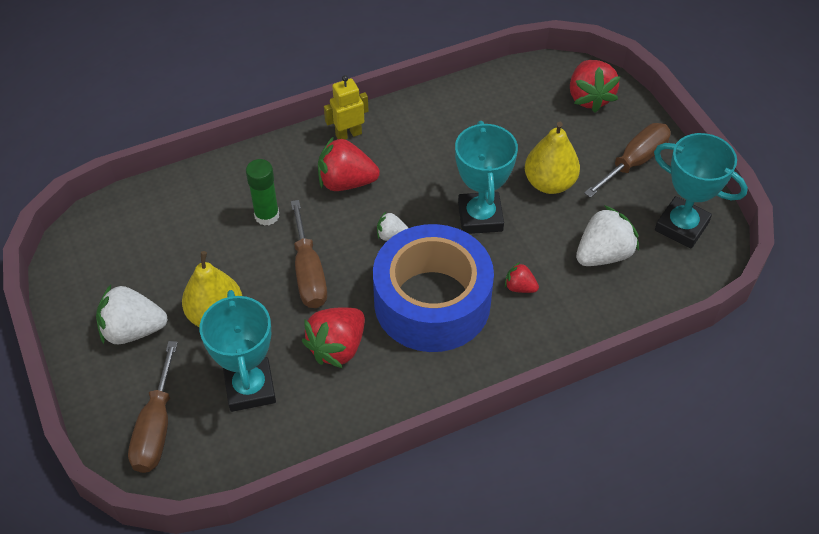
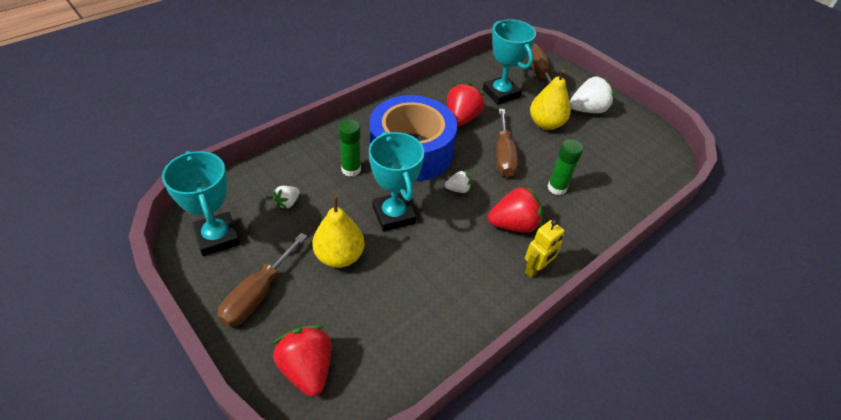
camera: 160 degrees right, 5 degrees down
(308, 273) = (503, 155): brown screwdriver -> brown screwdriver turned 150 degrees counterclockwise
(520, 287) = (351, 169): red strawberry -> green glue stick
(603, 254) = (288, 203): white strawberry -> white strawberry, size x0.52
(681, 226) = (217, 237): turquoise trophy -> turquoise trophy turned 45 degrees clockwise

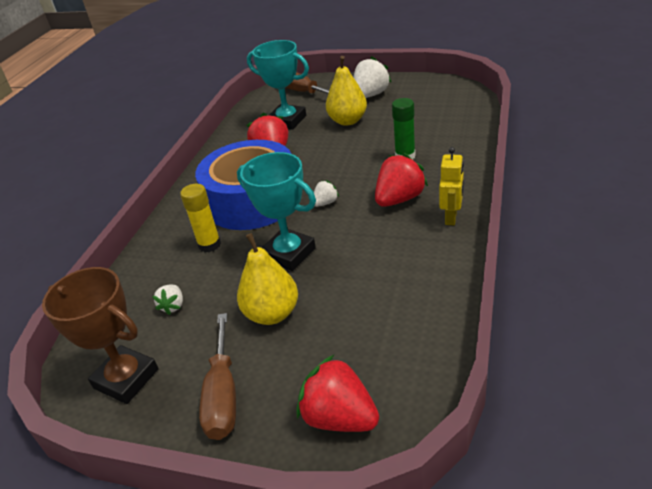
camera: 25 degrees left, 10 degrees down
(217, 237) = (126, 378): turquoise trophy -> brown trophy
(351, 169) = (209, 245): green glue stick -> yellow glue stick
(503, 155) = (337, 159): brown screwdriver -> none

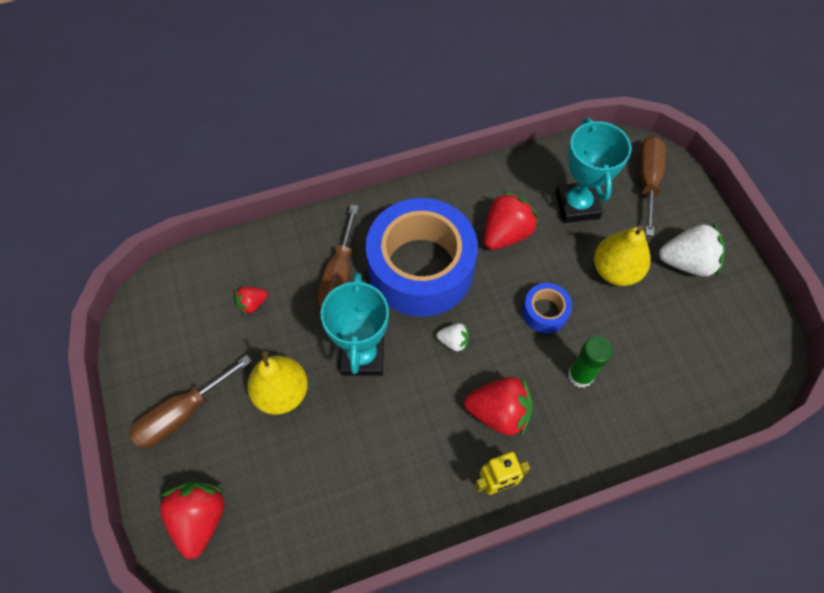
camera: 50 degrees right, 25 degrees up
(126, 378) = (166, 328): brown trophy -> none
(173, 306) = (252, 304): white strawberry -> red strawberry
(209, 245) = (339, 276): yellow glue stick -> brown screwdriver
(346, 156) = (545, 312): none -> blue tape

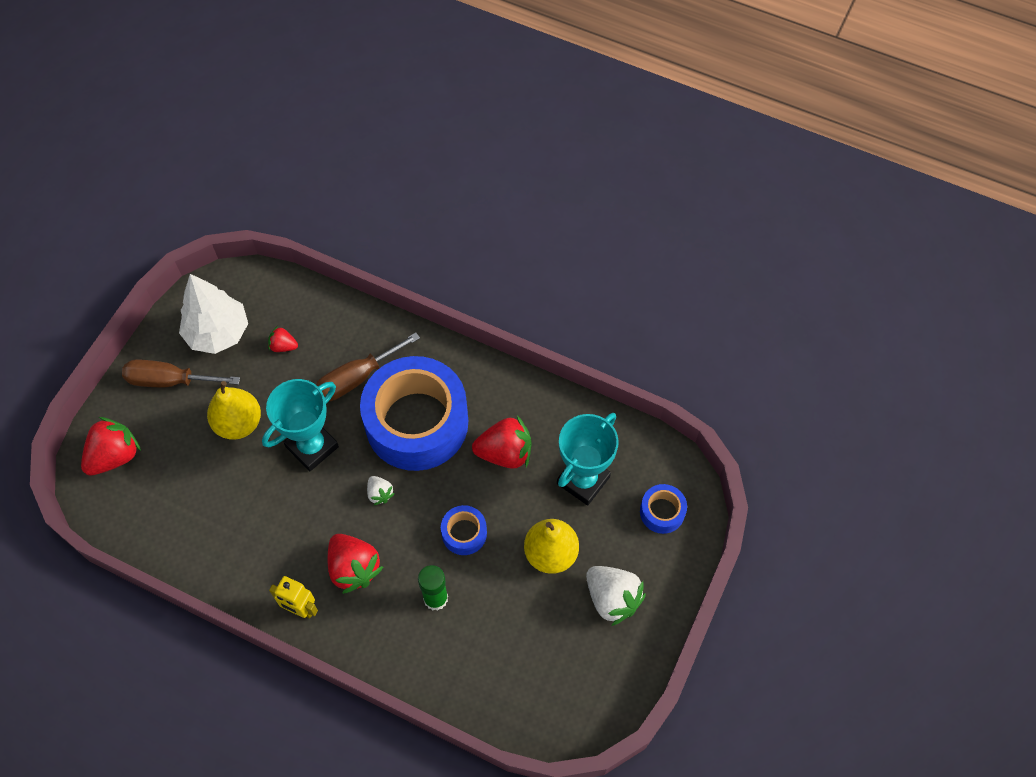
camera: 45 degrees right, 0 degrees up
(184, 341) = (218, 333): none -> white tree
(647, 181) = (662, 512): brown screwdriver -> blue tape

